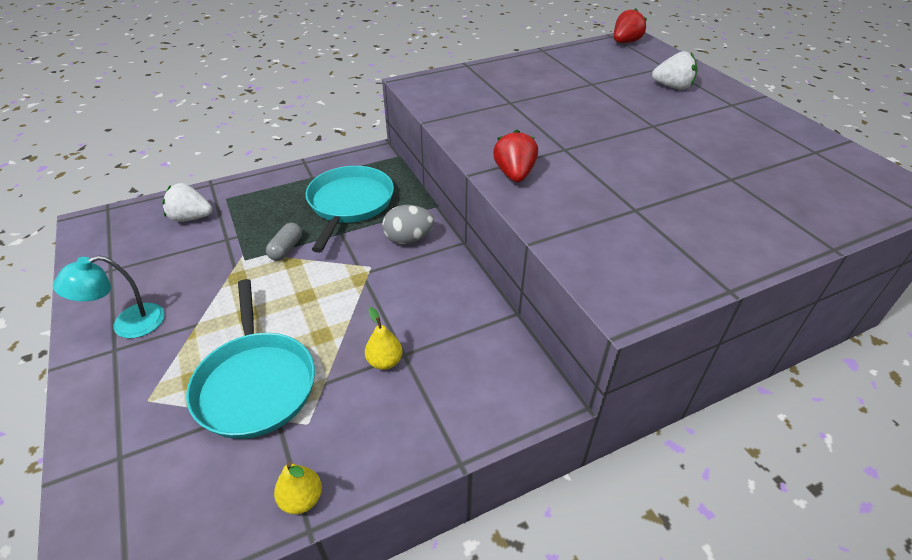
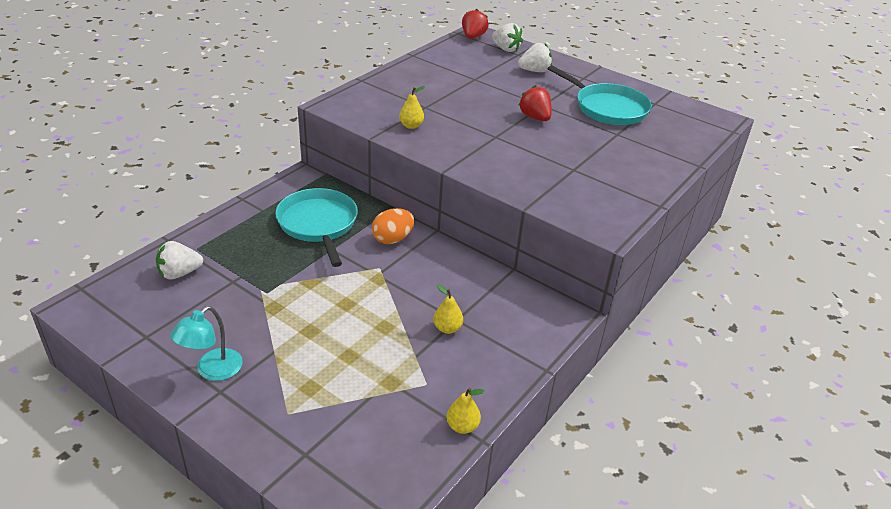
camera: 30 degrees left, 5 degrees down
(256, 384) = (364, 374): turquoise pan -> turquoise pan (608, 108)
(286, 249) = (296, 274): grey capsule -> none
(408, 239) = (392, 239): grey egg -> orange egg
(477, 118) = (411, 126): none -> yellow pear
(514, 174) = (476, 164): red strawberry -> red strawberry (535, 117)
(655, 59) = (506, 49): none -> white strawberry

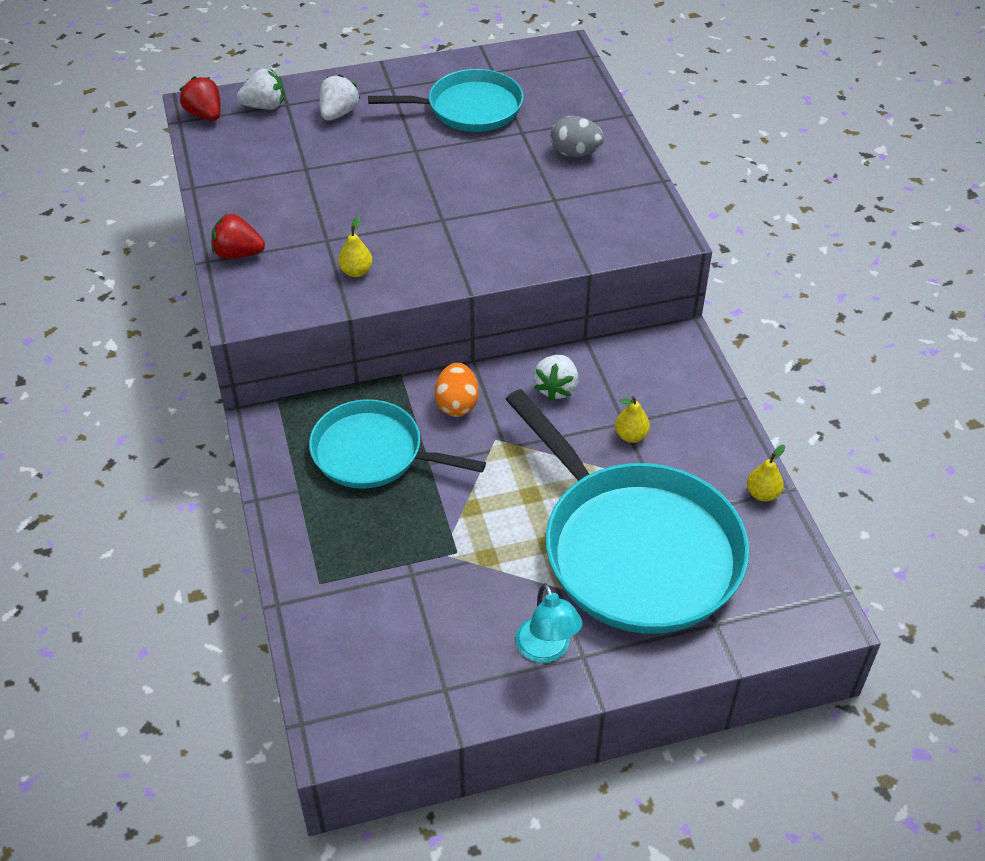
camera: 50 degrees left, 10 degrees up
(179, 273) = (355, 617): white strawberry -> white strawberry (556, 388)
(341, 377) = (635, 549): none -> turquoise pan
(535, 117) = (435, 170): red strawberry -> red strawberry (238, 254)
(630, 160) = (575, 153): none -> grey egg

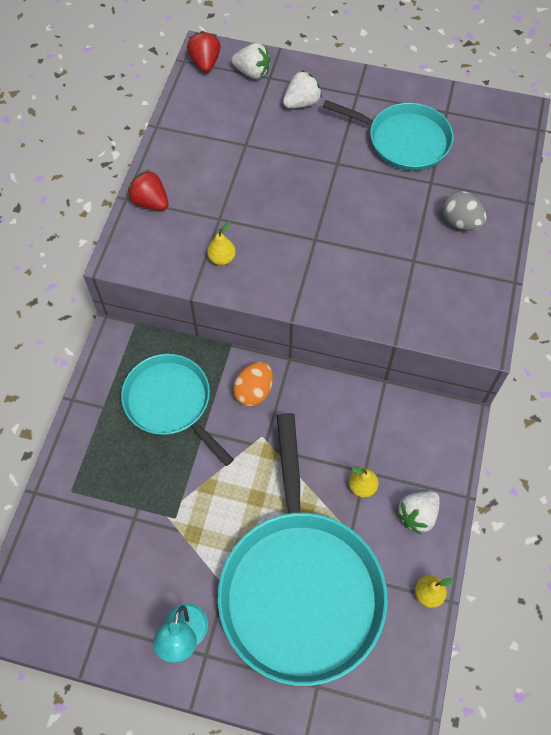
camera: 30 degrees right, 15 degrees up
(556, 388) = (334, 415): white strawberry -> white strawberry (417, 515)

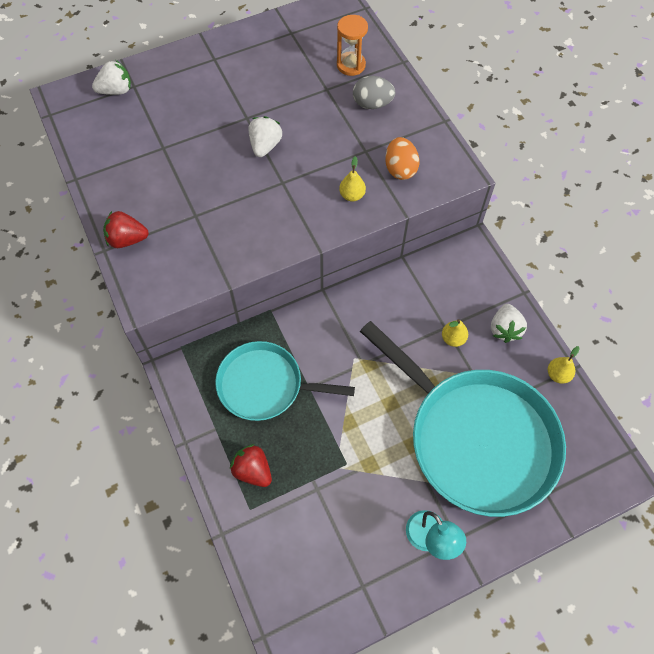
camera: 40 degrees left, 0 degrees up
(205, 63) = (69, 105): red strawberry -> red strawberry (253, 470)
(222, 258) = (226, 243): yellow pear -> yellow pear (352, 195)
(254, 391) = (318, 331): orange egg -> orange egg (400, 169)
(302, 103) = (177, 90): white strawberry -> white strawberry (265, 146)
(404, 141) = (280, 71): turquoise pan -> none
(474, 174) = (351, 65): none -> orange hourglass

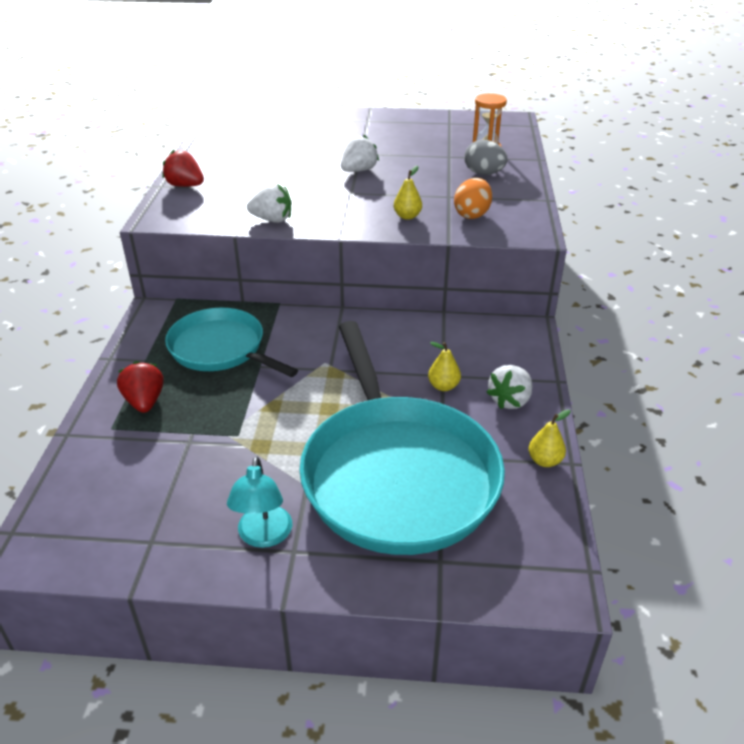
camera: 30 degrees right, 25 degrees down
(116, 90) = (271, 117): white strawberry -> white strawberry (272, 220)

